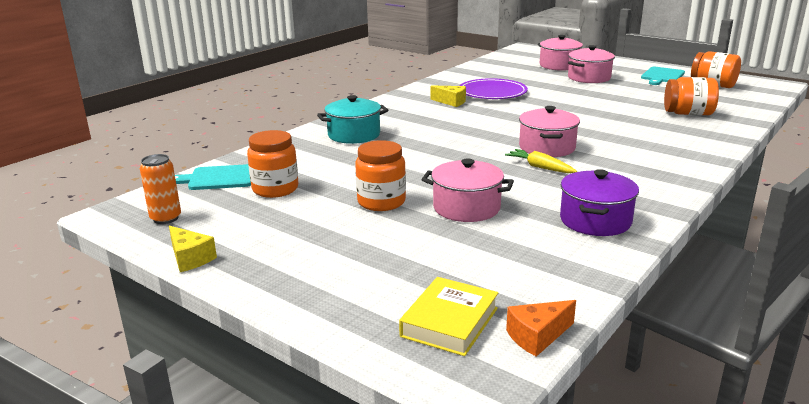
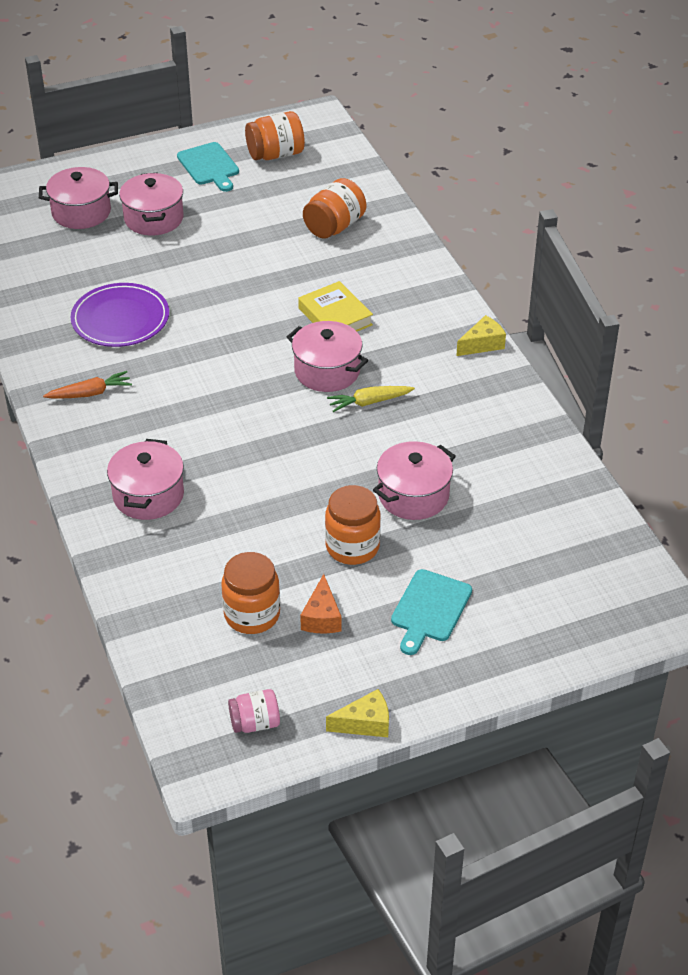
camera: 60 degrees left, 20 degrees up
(166, 218) = (255, 723): orange can -> pink jar
(218, 178) = (178, 653): turquoise cutting board -> turquoise cutting board (430, 609)
(354, 135) = (148, 495): turquoise pot -> pink pot
(420, 102) = (90, 393): none -> orange carrot
(450, 322) = (588, 594): yellow book -> yellow book (335, 316)
(451, 102) = (118, 368): yellow cheese -> yellow cheese (482, 344)
(537, 336) = (636, 557): orange cheese -> orange cheese (322, 617)
(595, 221) = (501, 431): purple pot -> none

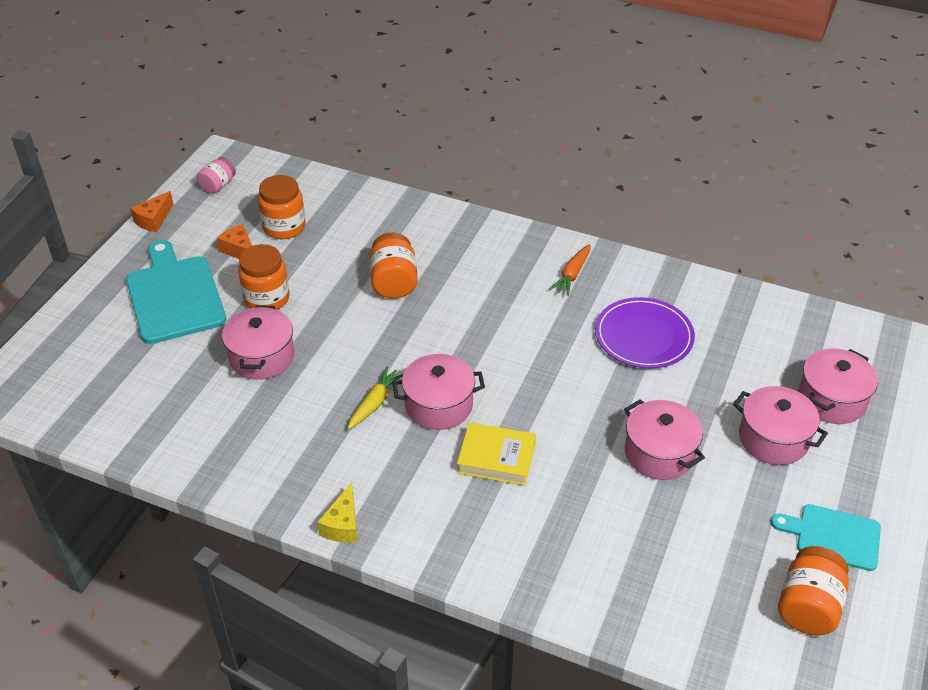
camera: 135 degrees right, 0 degrees up
(148, 495) = (436, 244): pink pot -> pink pot (659, 453)
(334, 227) = (626, 556): orange jar -> orange jar (393, 282)
(365, 723) = (154, 220): yellow cheese -> orange cheese
(430, 609) = (174, 296): turquoise cutting board -> turquoise cutting board, size x1.65

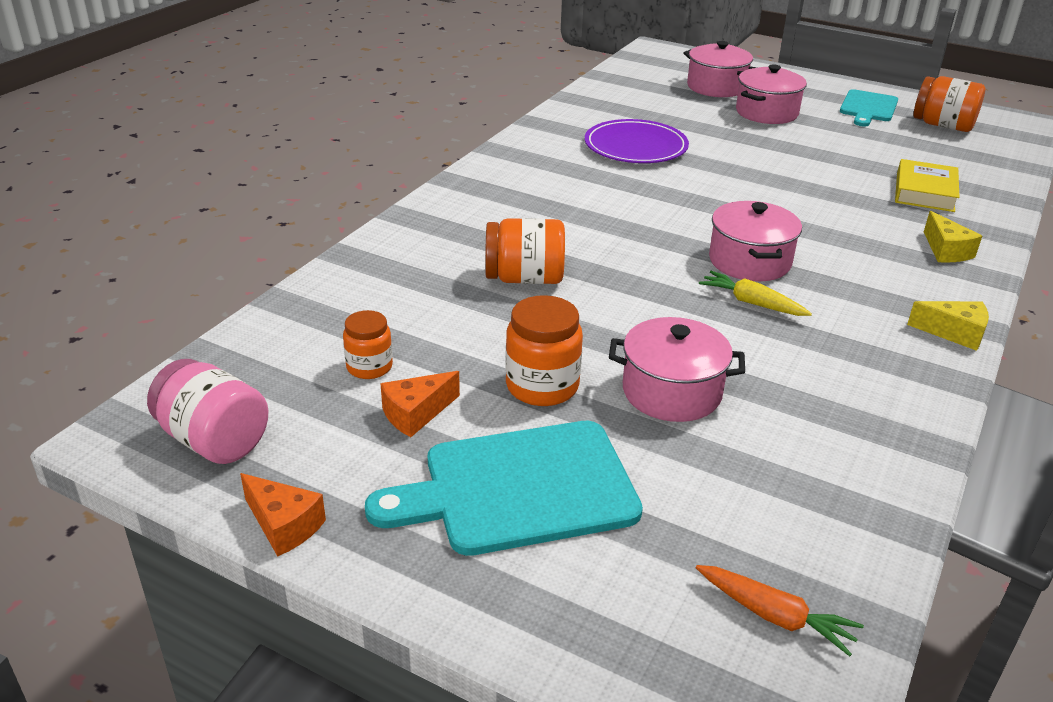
camera: 85 degrees left, 10 degrees down
(218, 185) = (214, 440): pink jar -> pink jar, size x1.56
(284, 227) = (369, 367): orange jar -> orange jar, size x0.64
(483, 546) = (946, 250): none -> yellow cheese
(496, 458) = (823, 234): yellow book -> yellow book (925, 192)
(572, 275) = (533, 170): orange carrot -> orange carrot (775, 616)
(659, 453) = (795, 157): pink pot -> none

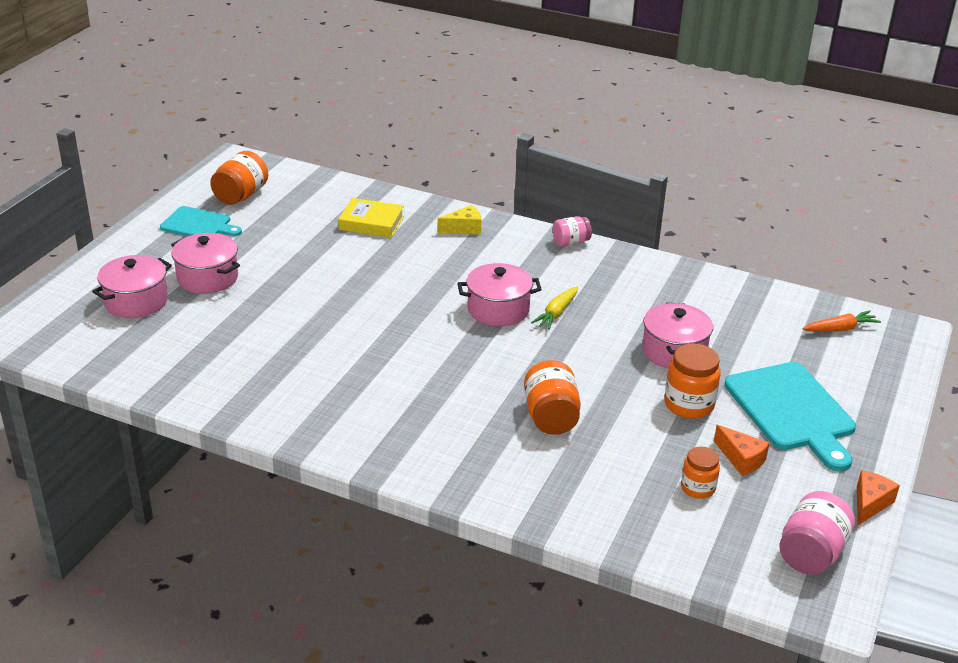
camera: 95 degrees left, 0 degrees up
(635, 146) = (288, 356): purple plate -> none
(775, 616) = (840, 329): orange carrot -> orange carrot turned 45 degrees clockwise
(954, 333) = (570, 242): yellow cheese -> pink jar

